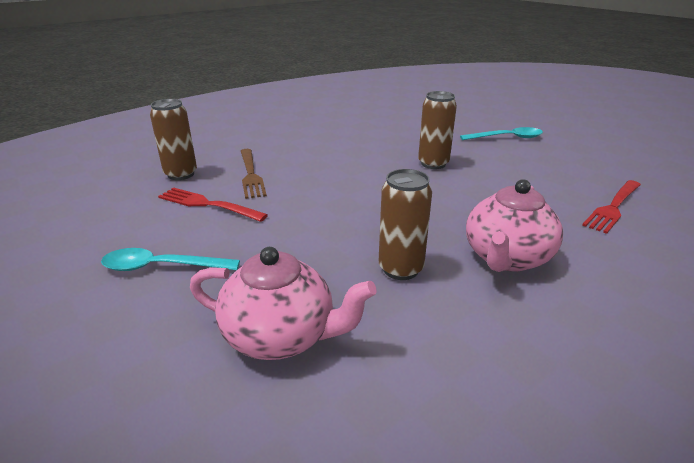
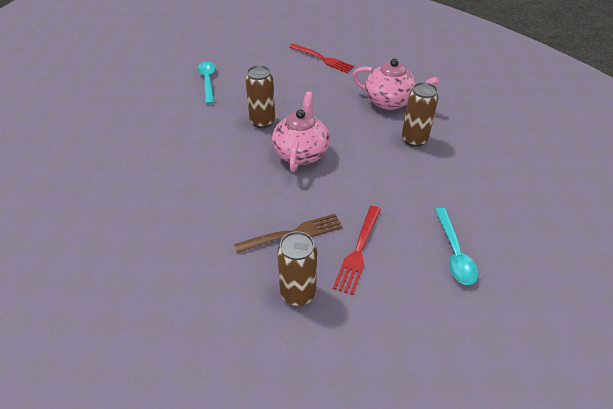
camera: 95 degrees left, 15 degrees up
(281, 336) = (489, 181): pink teapot -> pink teapot (301, 153)

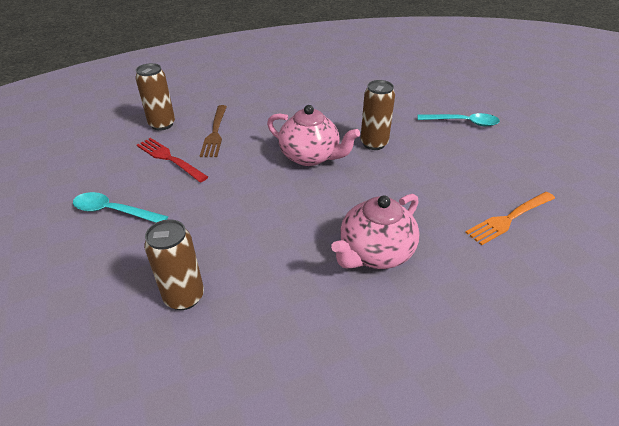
camera: 110 degrees right, 5 degrees down
(322, 59) = (509, 218): red fork -> orange fork
(414, 140) = (283, 246): brown can -> brown can (184, 297)

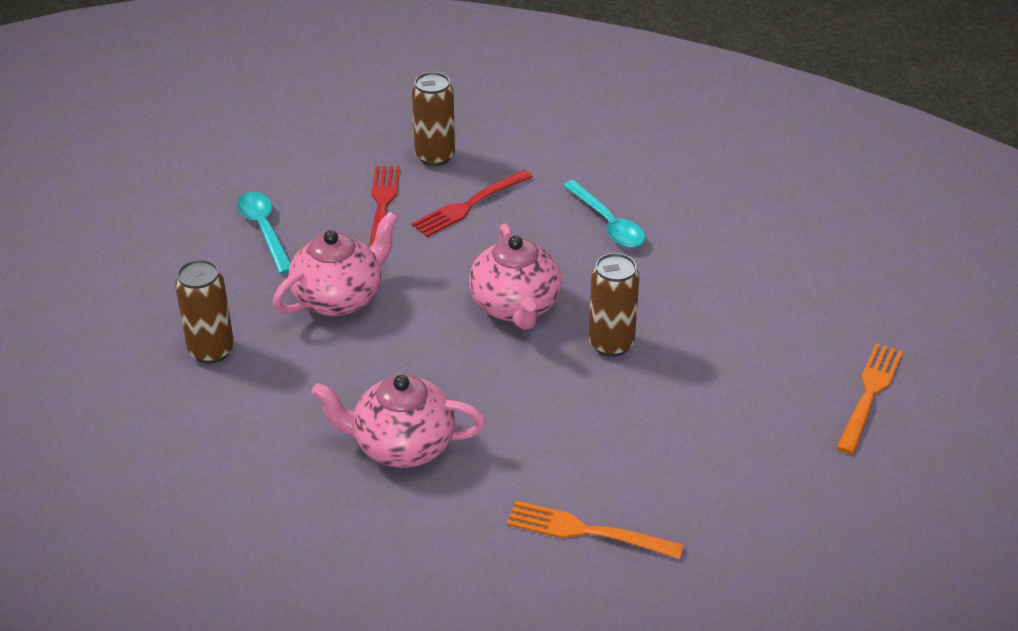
camera: 50 degrees right, 0 degrees up
(215, 133) = (469, 205): brown fork -> red fork
(217, 212) = (339, 297): none -> pink teapot
(463, 122) = (776, 402): turquoise spoon -> turquoise spoon (608, 223)
(479, 101) = (869, 394): none -> orange fork

